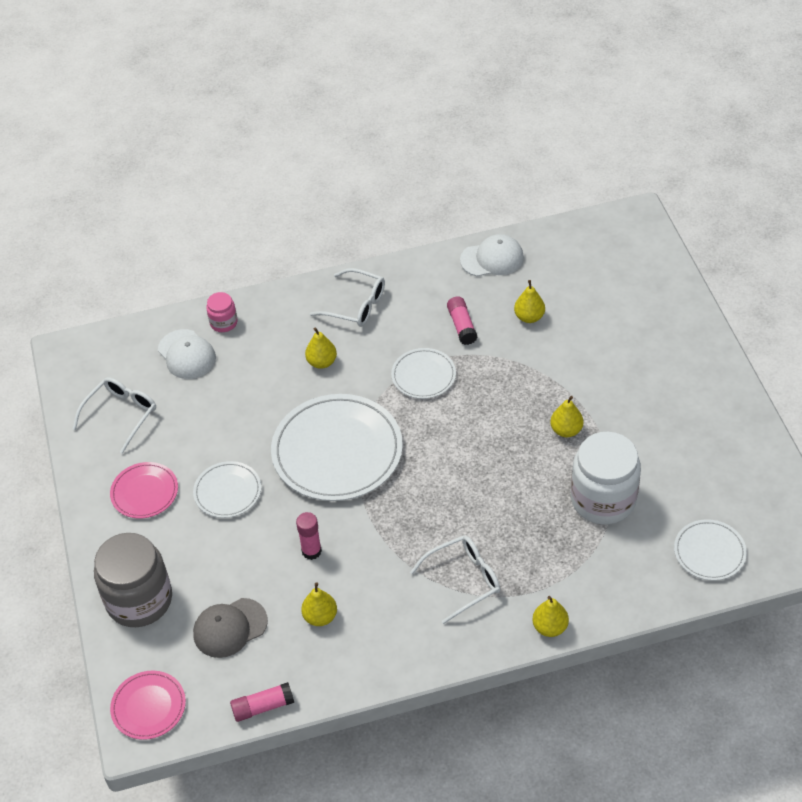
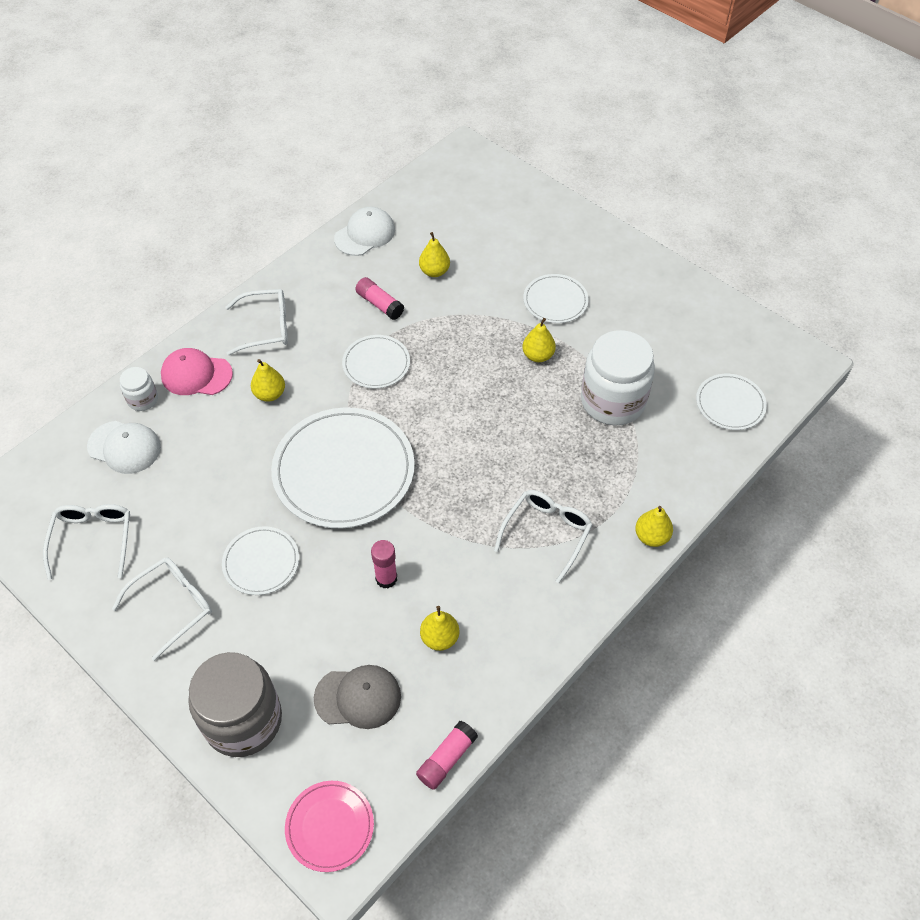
camera: 35 degrees left, 5 degrees up
(144, 492) = (173, 606): pink plate -> white glasses
(223, 322) = (143, 399): pink jar -> white jar
(230, 628) = (358, 697): grey cap -> grey cap turned 120 degrees counterclockwise
(276, 321) = (196, 375): none -> pink cap
(618, 389) = (555, 301): none -> white plate

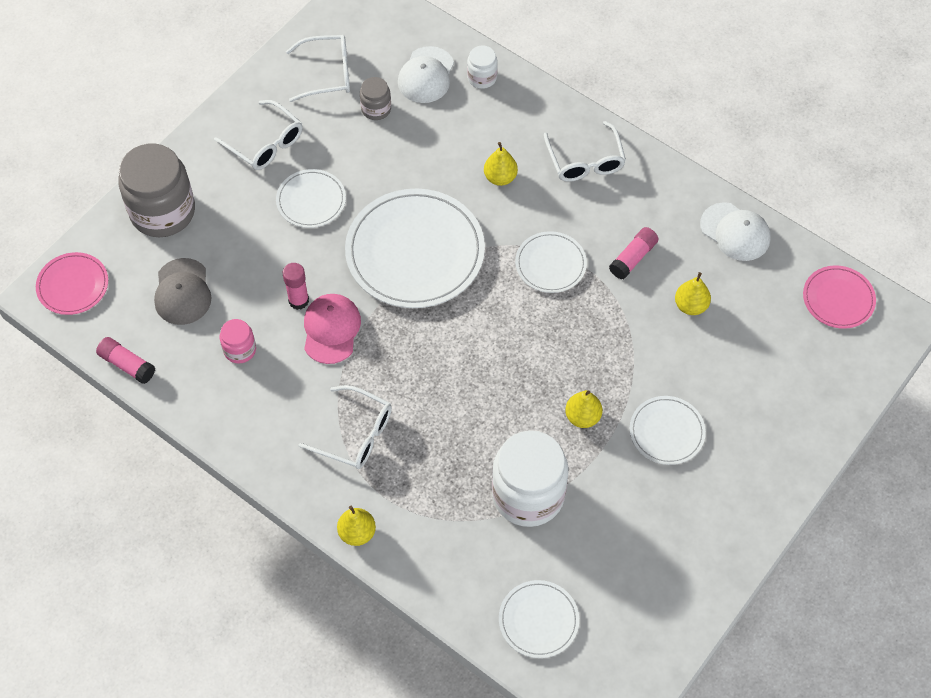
camera: 85 degrees right, 5 degrees up
(155, 495) = (376, 109): none -> grey jar
(196, 375) = (516, 114): pink cap -> pink cap (331, 329)
(440, 181) = (838, 299): none -> pink plate
(440, 638) = (240, 350): yellow pear -> pink jar

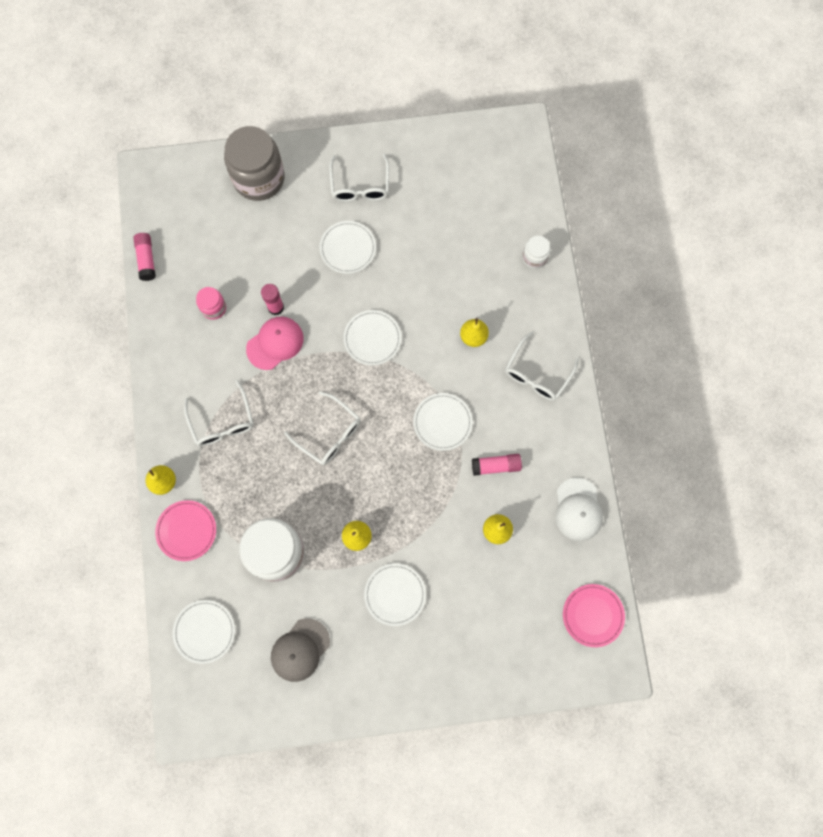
camera: 45 degrees right, 15 degrees up
(73, 285) = (166, 181): pink plate -> pink plate (186, 531)
(182, 292) = (219, 241): grey cap -> grey cap (300, 650)
(327, 74) = (444, 170): white glasses -> white glasses (329, 434)
(376, 109) = (448, 221): grey jar -> none
(415, 252) = (372, 338): white plate -> white plate, size x0.51
(426, 75) = (502, 225): white cap -> none

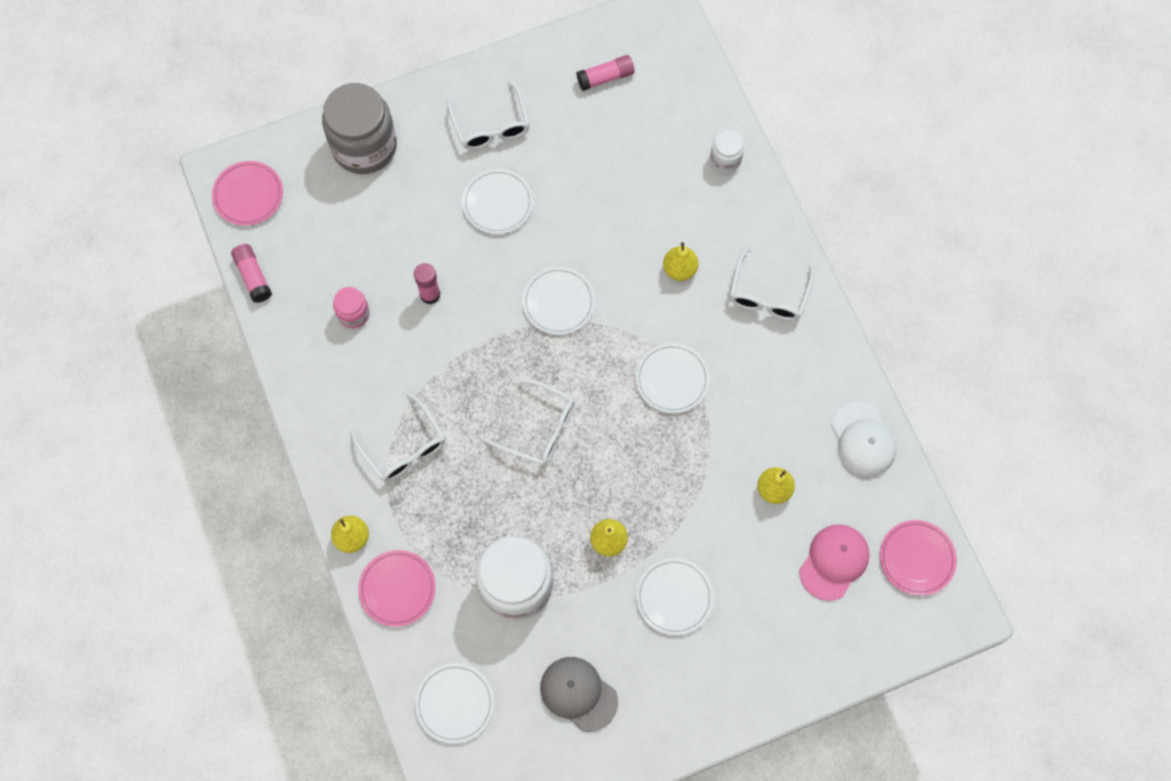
camera: 15 degrees left, 5 degrees down
(160, 194) = (248, 195): none -> pink plate
(275, 343) = (441, 337): pink cap -> pink cap (834, 562)
(300, 650) = (578, 693): grey cap -> grey cap turned 105 degrees clockwise
(496, 466) = (751, 414): pink glue stick -> pink glue stick (605, 77)

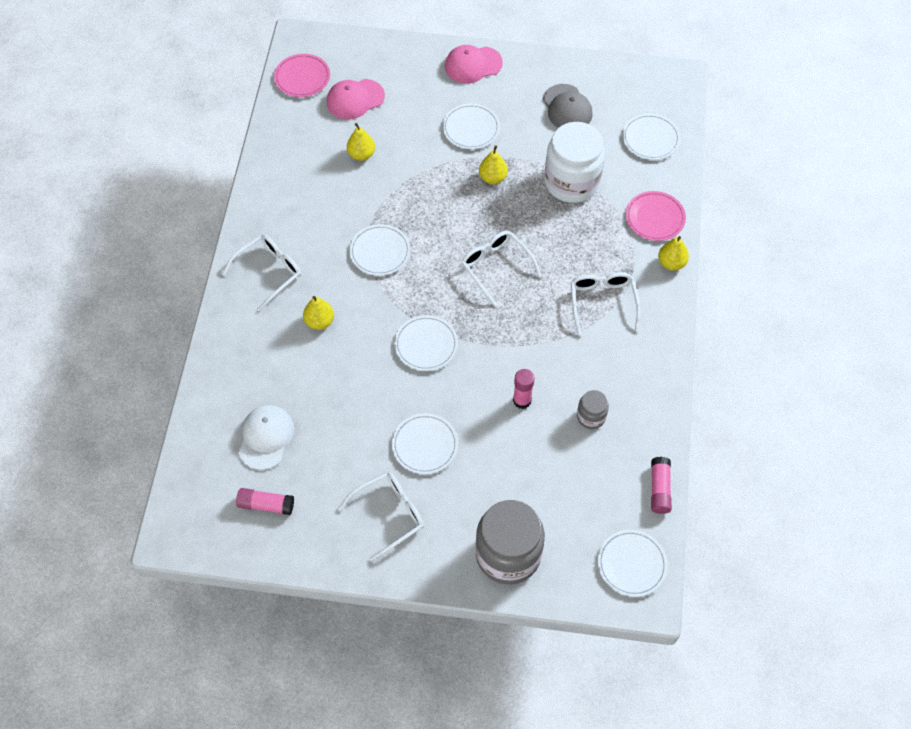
camera: 150 degrees left, 10 degrees down
(248, 195) = (632, 564): pink plate -> white plate
(353, 314) = (591, 416): pink jar -> grey jar
(491, 125) = (389, 514): white glasses -> white glasses turned 45 degrees clockwise
(725, 159) = (222, 384): white jar -> none
(730, 696) = (473, 65): none -> pink cap
(863, 439) = (280, 154): white cap -> white cap (266, 437)

